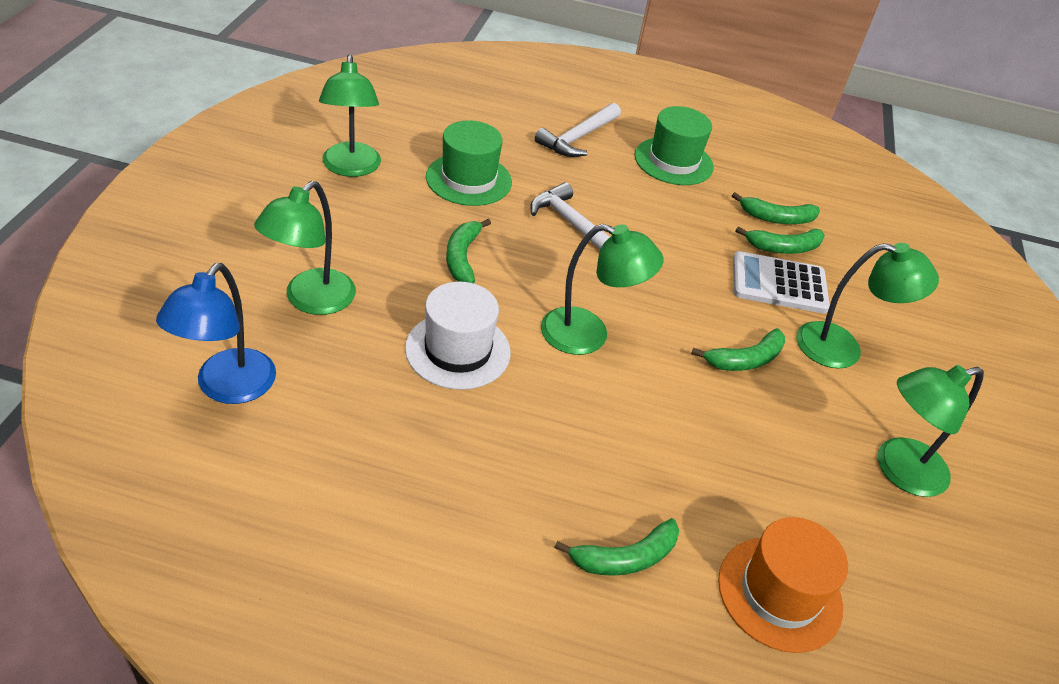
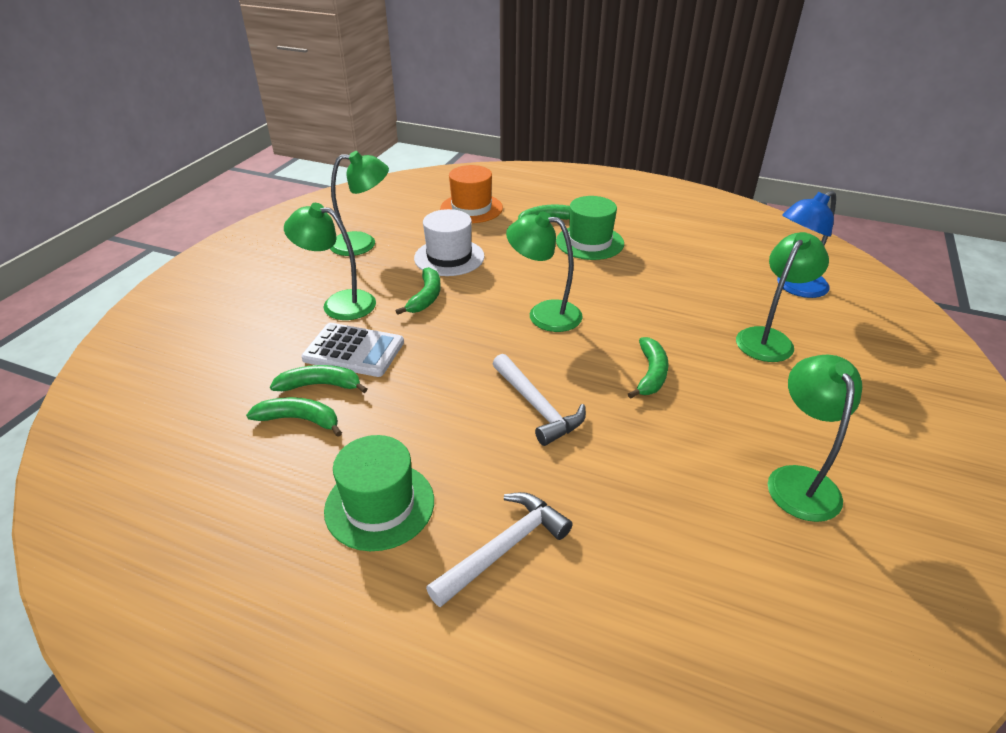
camera: 165 degrees left, 5 degrees down
(227, 388) = (795, 288): blue lamp -> blue lamp turned 150 degrees counterclockwise
(458, 350) = (645, 305): white hat -> white hat (449, 257)
(469, 179) = (655, 466): green hat -> green hat (589, 242)
(745, 360) = (426, 297): green banana -> green banana turned 120 degrees clockwise

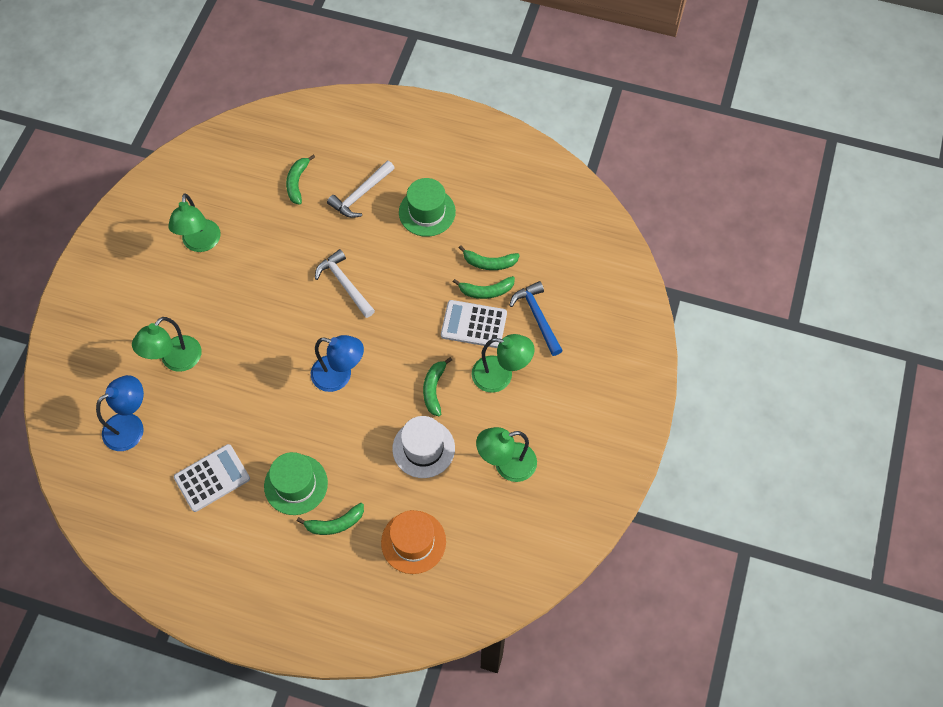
camera: 175 degrees right, 25 degrees up
(261, 353) = (537, 317): none -> blue hammer
(544, 314) = (339, 376): green lamp -> blue lamp
(650, 374) = (268, 318): green banana -> green banana (297, 182)
(682, 250) = (212, 478): none -> white calculator

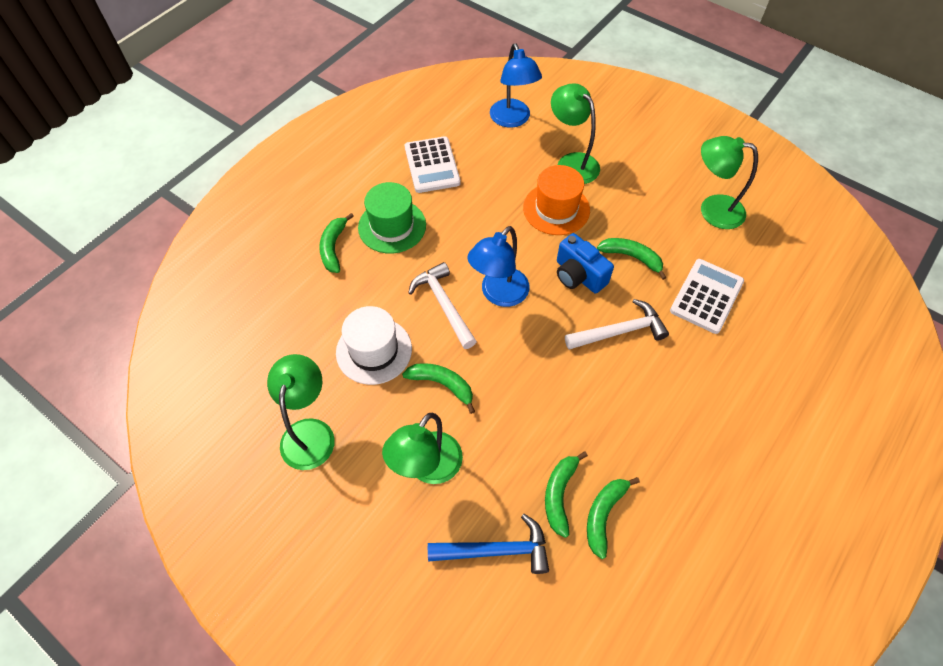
camera: 110 degrees right, 5 degrees down
(297, 182) = (784, 320): green banana -> green banana (632, 257)
(301, 324) = (578, 275): none -> blue camera
(361, 194) = (753, 386): white hammer -> white hammer (444, 305)
(413, 542) = (275, 309): orange hat -> orange hat (556, 209)
(427, 212) = (708, 459): green hat -> none
(474, 324) = (514, 460): white calculator -> white calculator (706, 296)

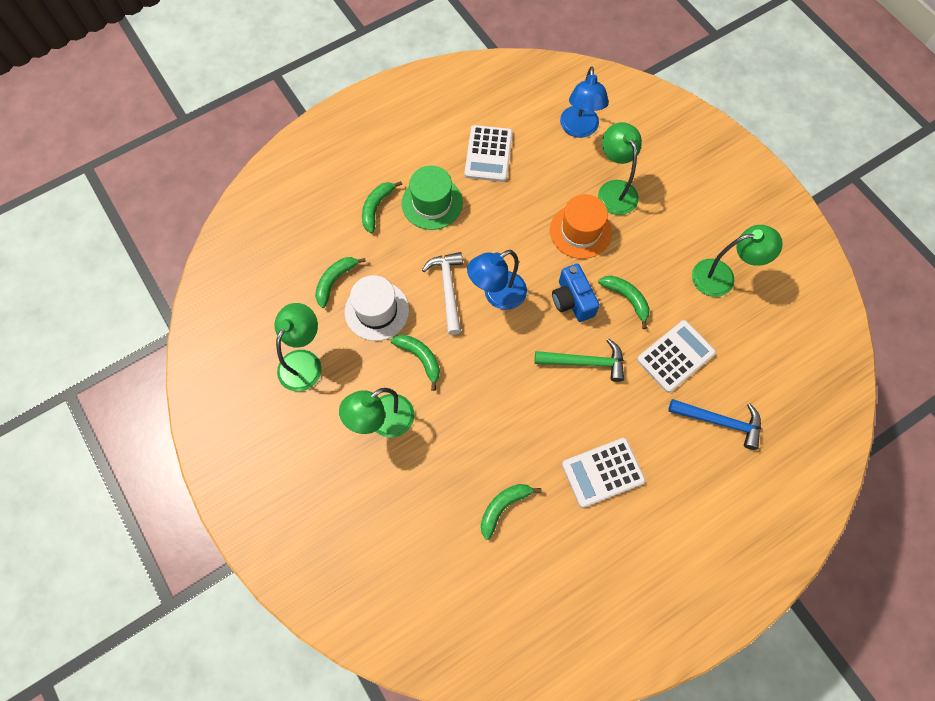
camera: 20 degrees right, 10 degrees up
(496, 550) = (410, 503): blue hammer -> blue hammer (719, 421)
(559, 494) = (476, 479): green banana -> green banana (335, 281)
(619, 331) = (585, 362): white hammer -> green hammer
(692, 438) = (603, 472): none -> white calculator
(712, 209) = (722, 277): green lamp -> green lamp turned 135 degrees clockwise

